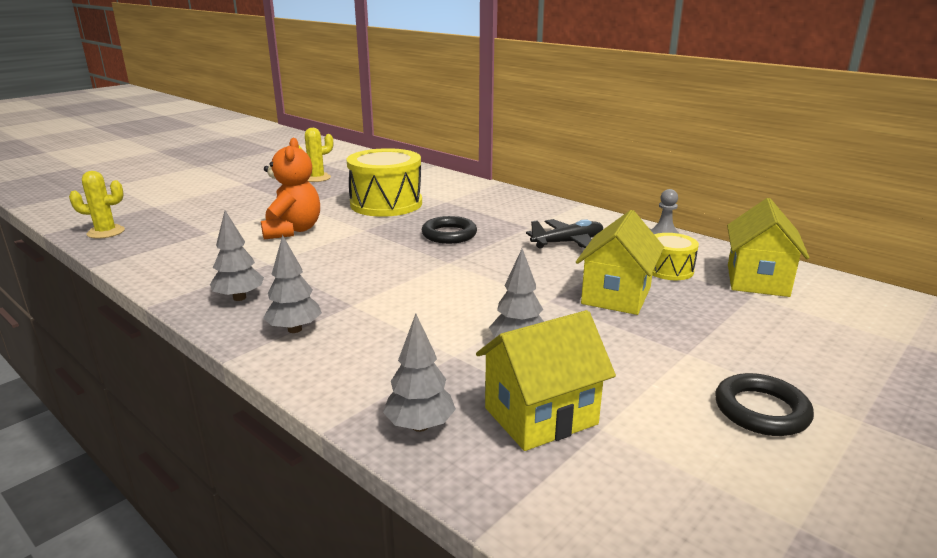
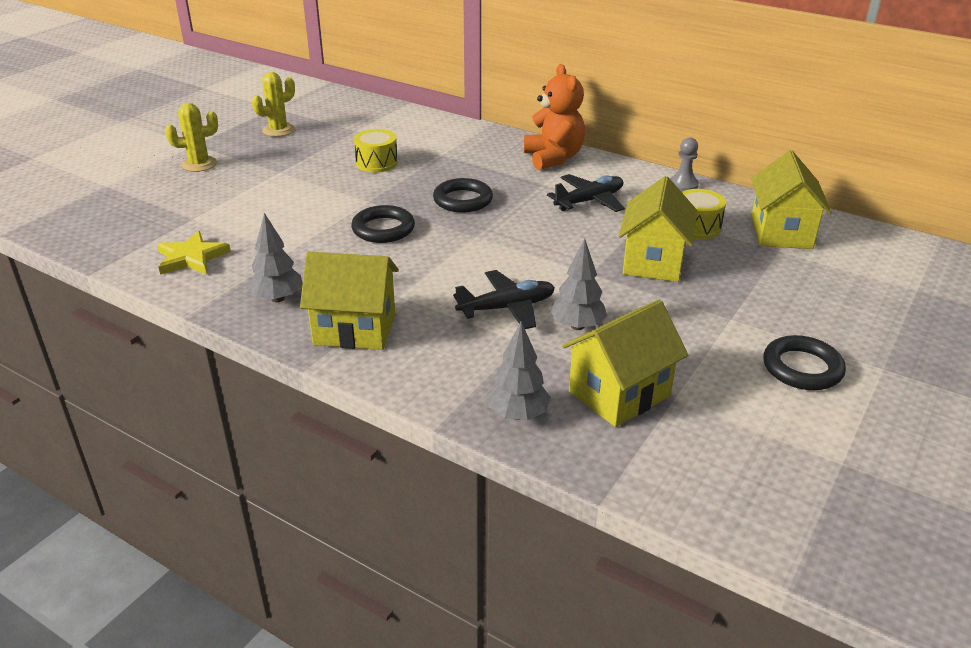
camera: 10 degrees left, 10 degrees up
(106, 232) = (73, 227): yellow cactus -> yellow cactus (199, 164)
(185, 261) = (191, 258): none -> yellow star
(292, 230) = (289, 208): orange teddy bear -> orange teddy bear (553, 158)
(295, 329) = (355, 329): grey tree -> yellow house
(366, 251) = (383, 229): none -> black ring
(386, 204) = (376, 163): yellow drum -> yellow drum, size x0.52
(452, 323) = (507, 308): none -> black plane

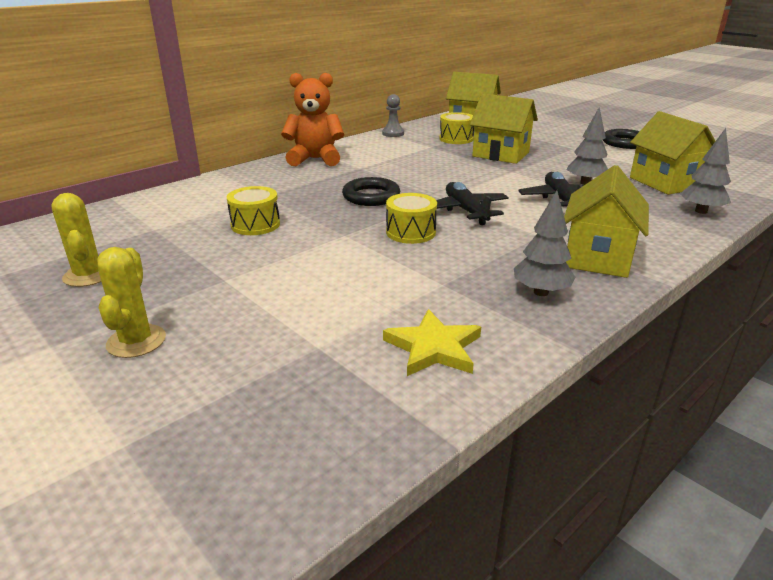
camera: 75 degrees left, 5 degrees down
(383, 229) = (410, 232): black ring -> yellow drum
(589, 201) = (401, 158): black plane -> black plane (466, 211)

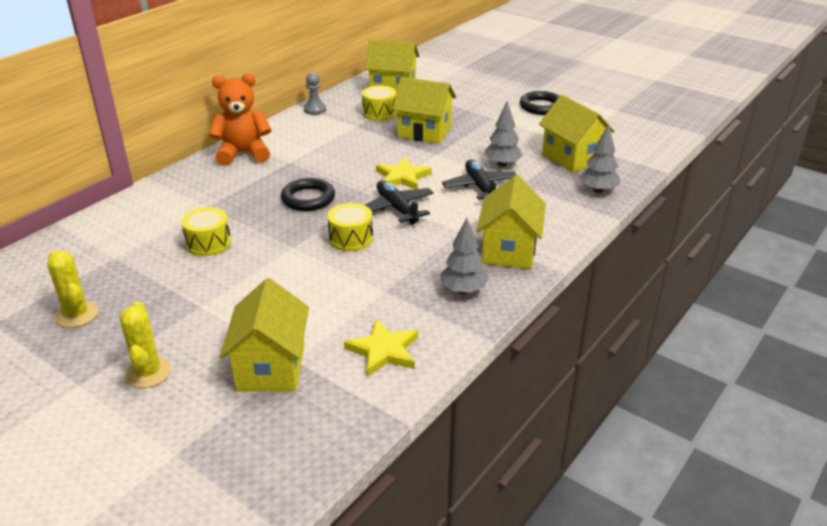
camera: 10 degrees left, 5 degrees up
(285, 352) = (271, 367): none -> yellow house
(474, 186) = (402, 177): none -> yellow star

